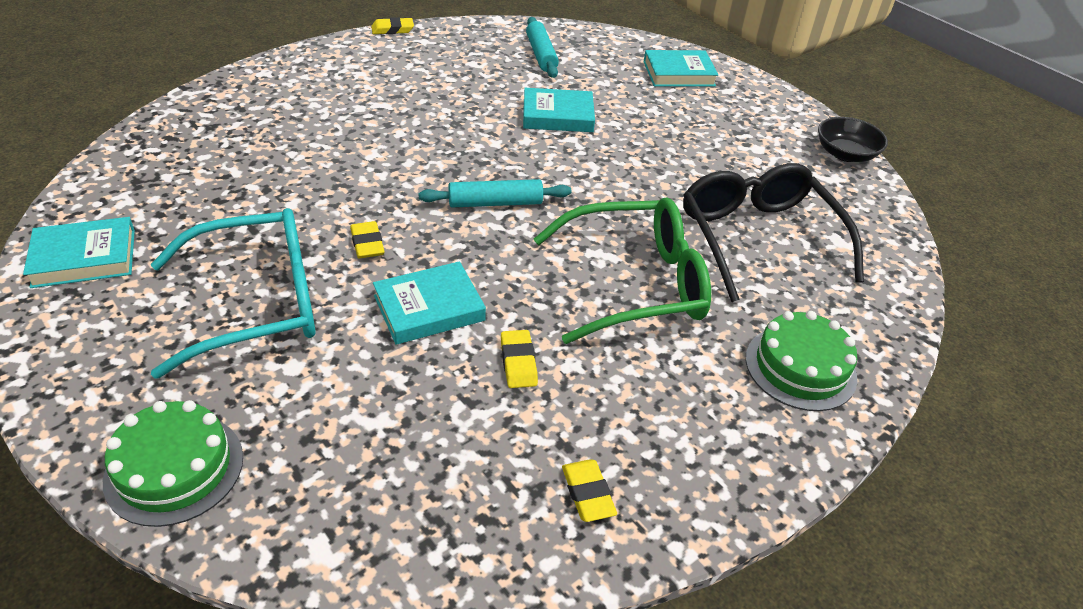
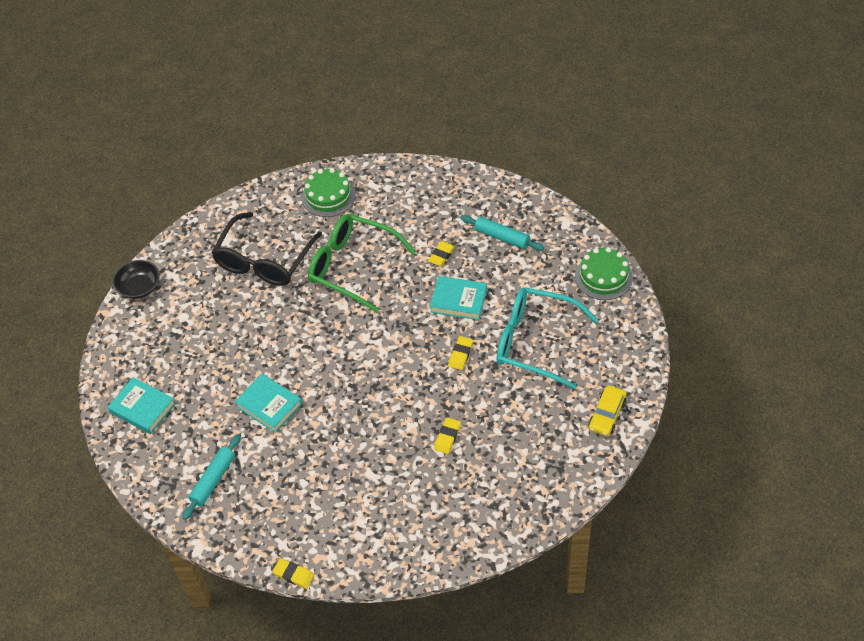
camera: 135 degrees left, 10 degrees up
(84, 258) = (607, 415): turquoise book -> yellow car
(495, 203) = (373, 350): turquoise rolling pin -> turquoise rolling pin (502, 237)
(587, 493) = (460, 195): yellow eraser -> yellow eraser (447, 437)

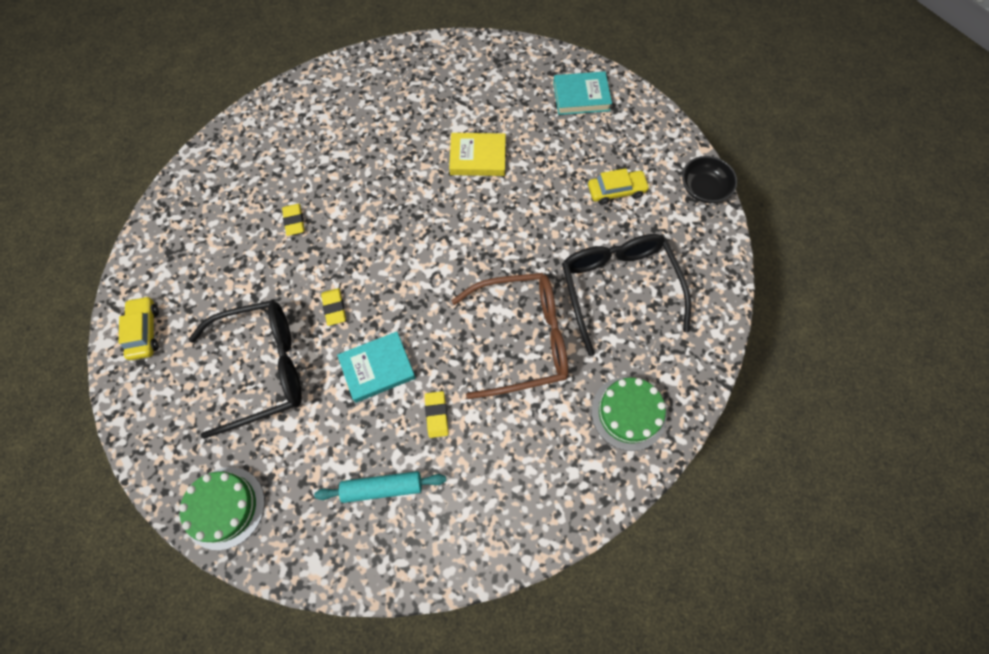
camera: 140 degrees right, 15 degrees up
(198, 320) = (616, 191): none -> yellow car
(213, 480) = (468, 80): turquoise rolling pin -> none
(269, 405) = (478, 158): turquoise book -> yellow book
(293, 575) = (347, 57): yellow eraser -> none
(352, 266) = (522, 338): green glasses -> brown glasses
(535, 342) = (263, 368): turquoise glasses -> black glasses

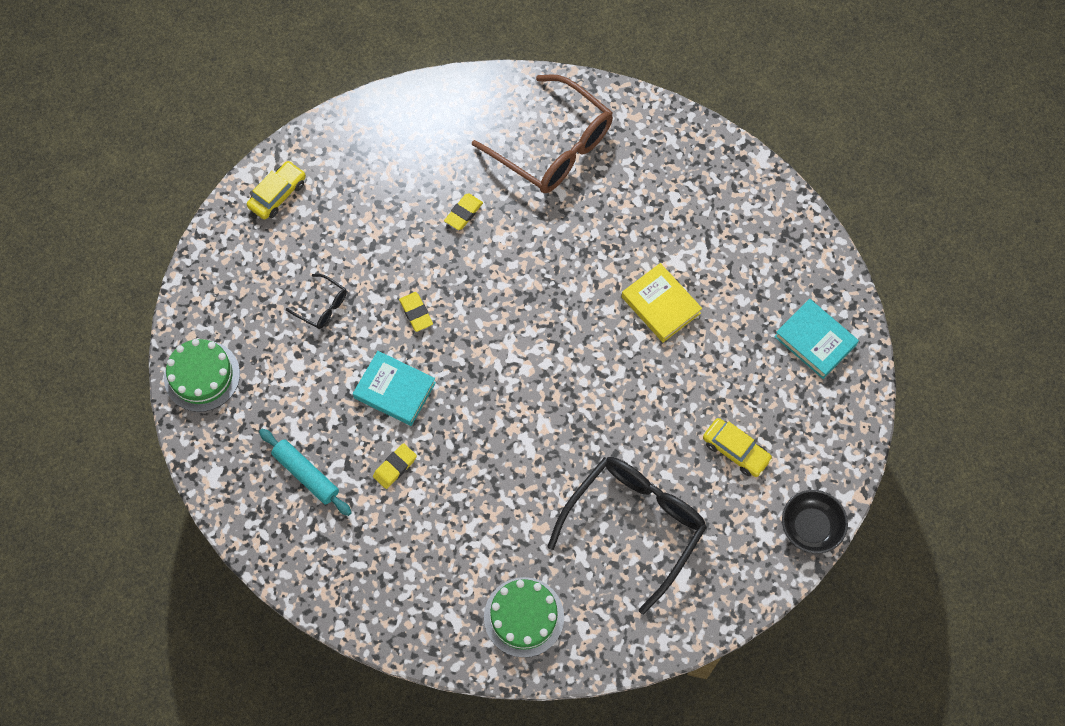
camera: 50 degrees right, 0 degrees up
(263, 368) = (322, 306): black glasses -> black glasses, size x0.43
(334, 308) = (416, 313): yellow eraser -> yellow eraser turned 60 degrees counterclockwise
(522, 338) = (517, 481): brown glasses -> brown glasses (553, 147)

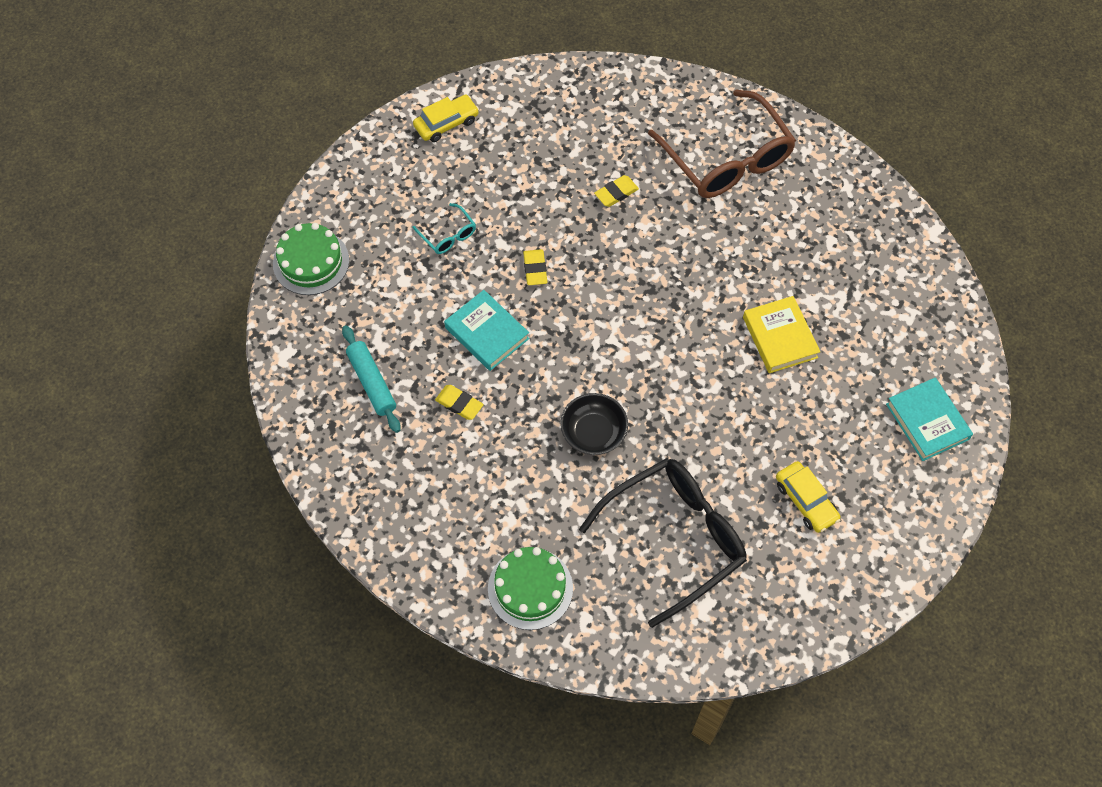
camera: 20 degrees right, 5 degrees down
(322, 306) = (448, 235): black glasses -> turquoise glasses
(395, 467) = (459, 404): yellow eraser -> yellow eraser turned 60 degrees clockwise
(811, 526) = (858, 602): black bowl -> black bowl (593, 432)

